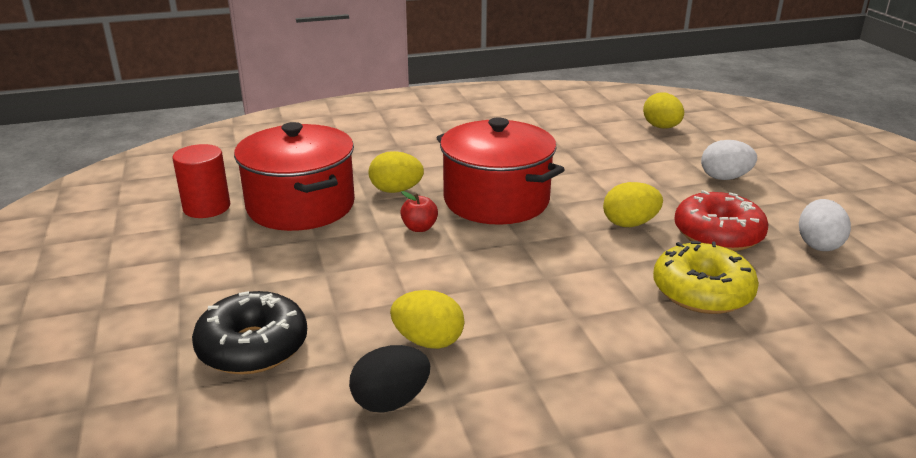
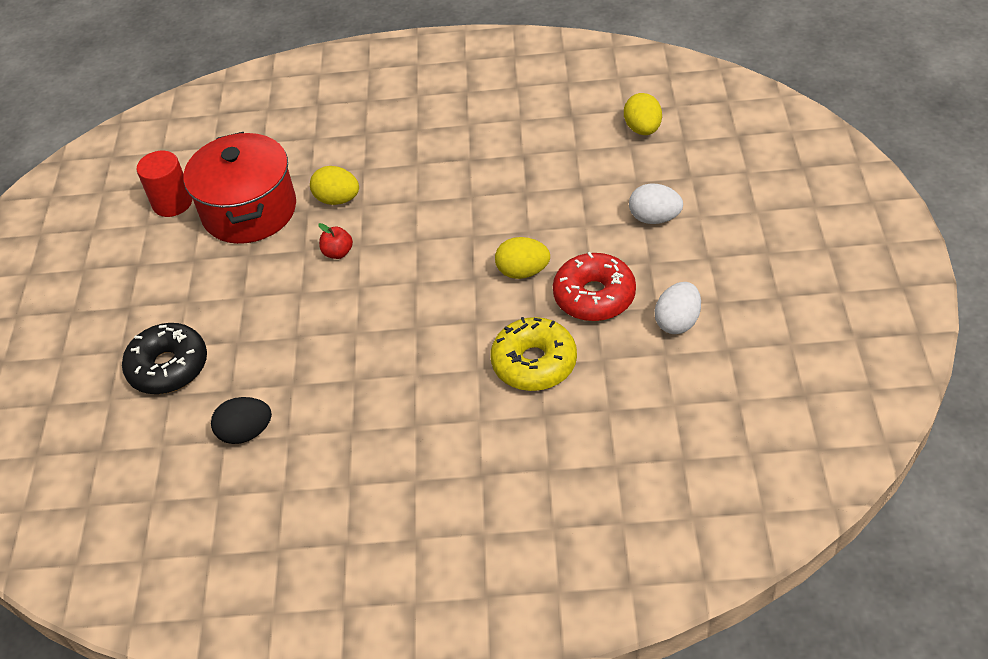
camera: 20 degrees right, 20 degrees up
(428, 341) = (293, 381): yellow egg -> none
(496, 200) = (420, 224): red pot -> none

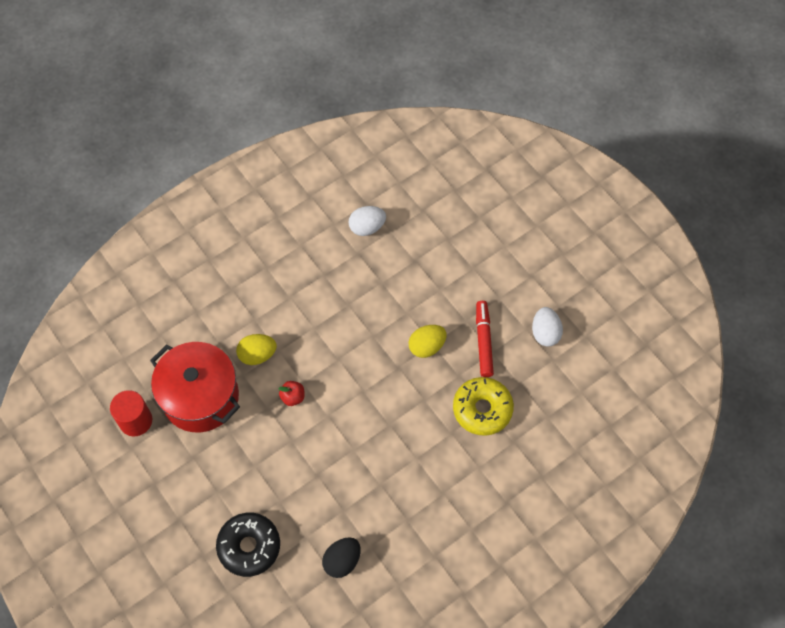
camera: 40 degrees left, 15 degrees up
(594, 296) = (483, 341): red donut -> red marker
(643, 129) = (423, 193): yellow egg -> none
(654, 218) = (479, 262): white egg -> white egg (367, 227)

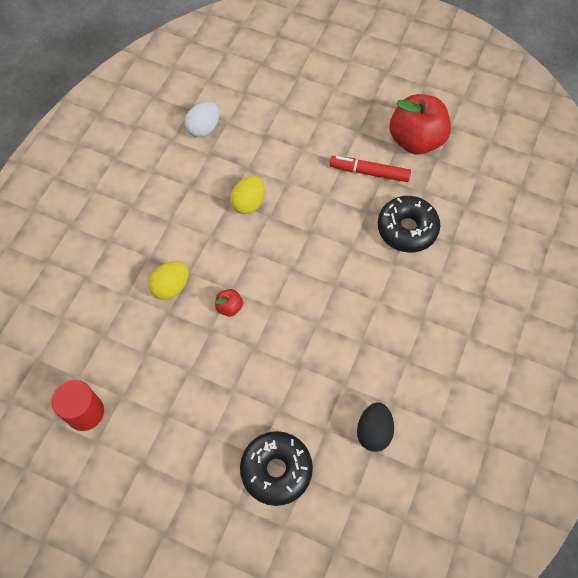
camera: 30 degrees left, 0 degrees up
(200, 397) = (138, 354): red pot -> none
(426, 346) = (323, 201): yellow egg -> yellow egg (248, 203)
(482, 409) = (407, 229): yellow donut -> black donut
(483, 341) = (369, 172): red marker -> red marker turned 45 degrees counterclockwise
(545, 333) = (416, 140): white egg -> red apple

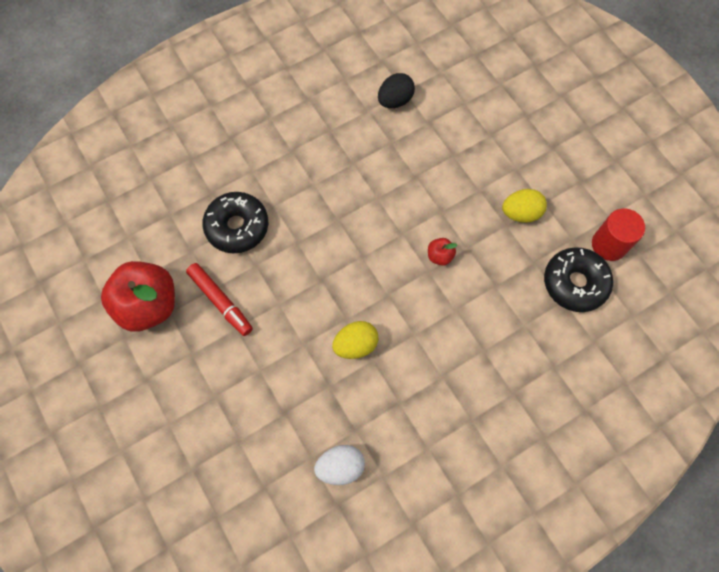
camera: 145 degrees left, 5 degrees up
(171, 287) = (479, 307): yellow egg -> yellow egg (521, 213)
(276, 470) = (483, 119): black donut -> black donut (575, 283)

